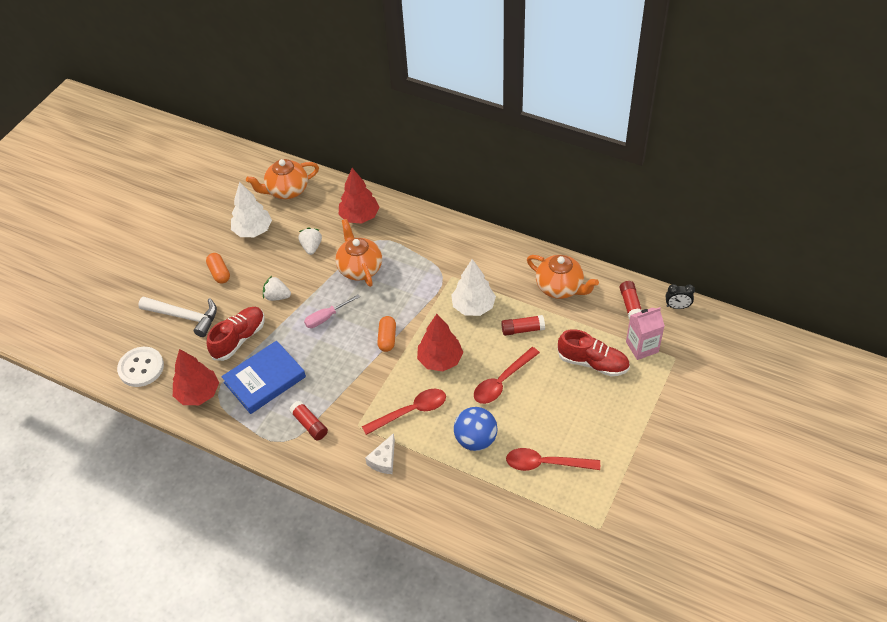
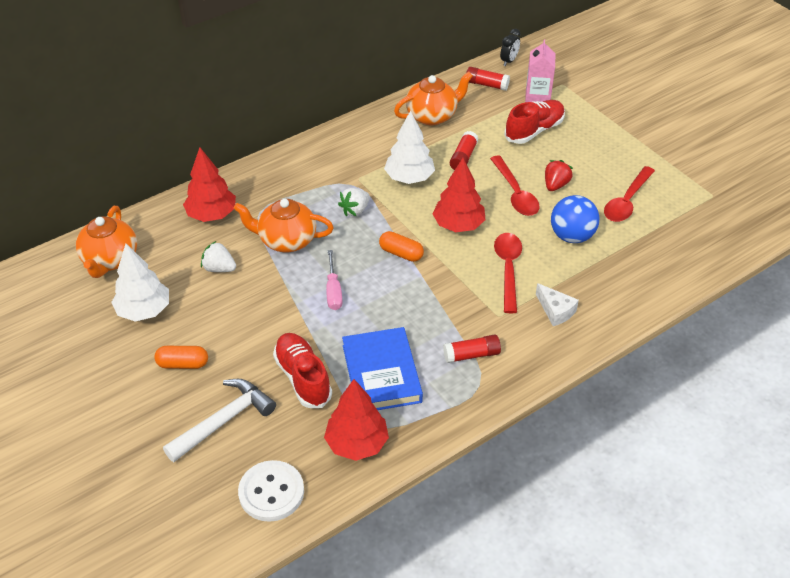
camera: 65 degrees left, 5 degrees down
(277, 296) = (267, 322): white strawberry -> white strawberry (355, 210)
(531, 405) = (555, 185): none -> red strawberry

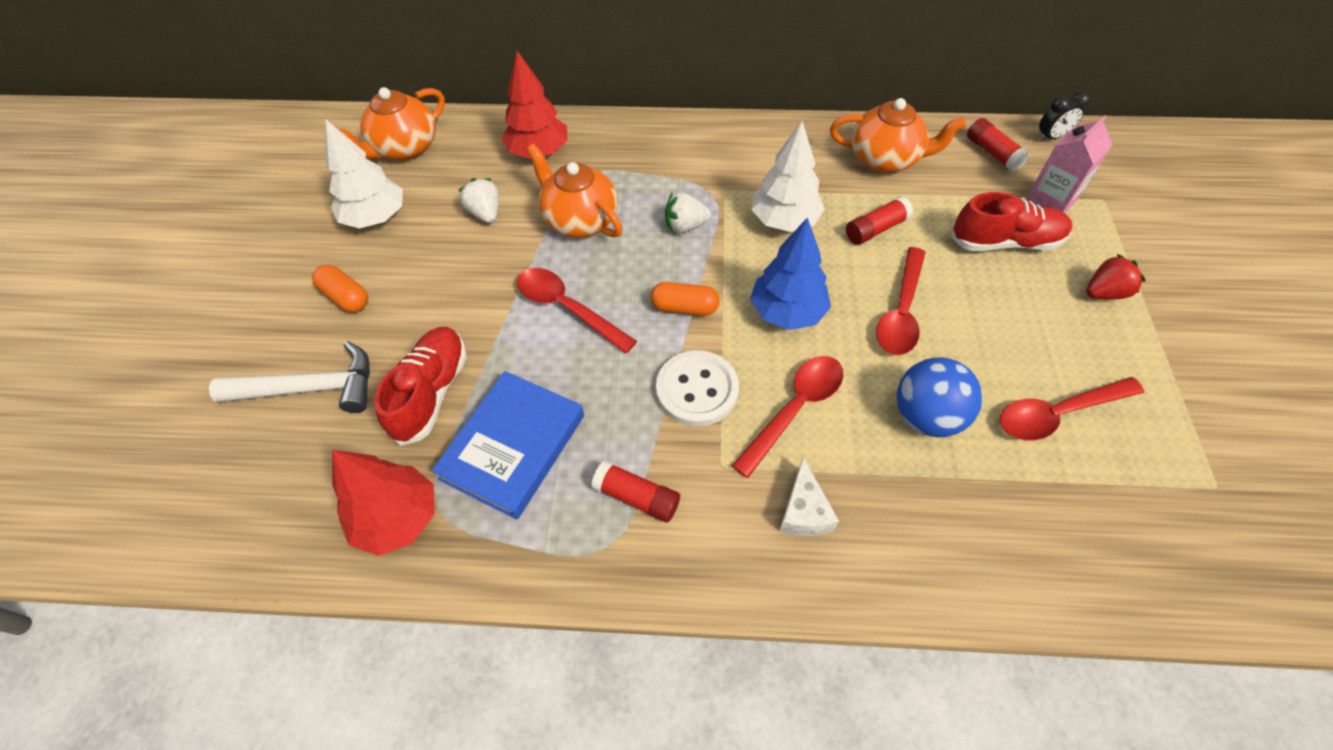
camera: 40 degrees right, 10 degrees up
(271, 492) = (260, 510): white button -> white button (697, 390)
(333, 291) = (567, 308): pink screwdriver -> red spoon
(401, 253) = (684, 308): orange capsule -> orange capsule turned 60 degrees counterclockwise
(458, 225) = (787, 312): red tree -> blue tree
(555, 185) = (968, 331): red strawberry -> red strawberry (1104, 293)

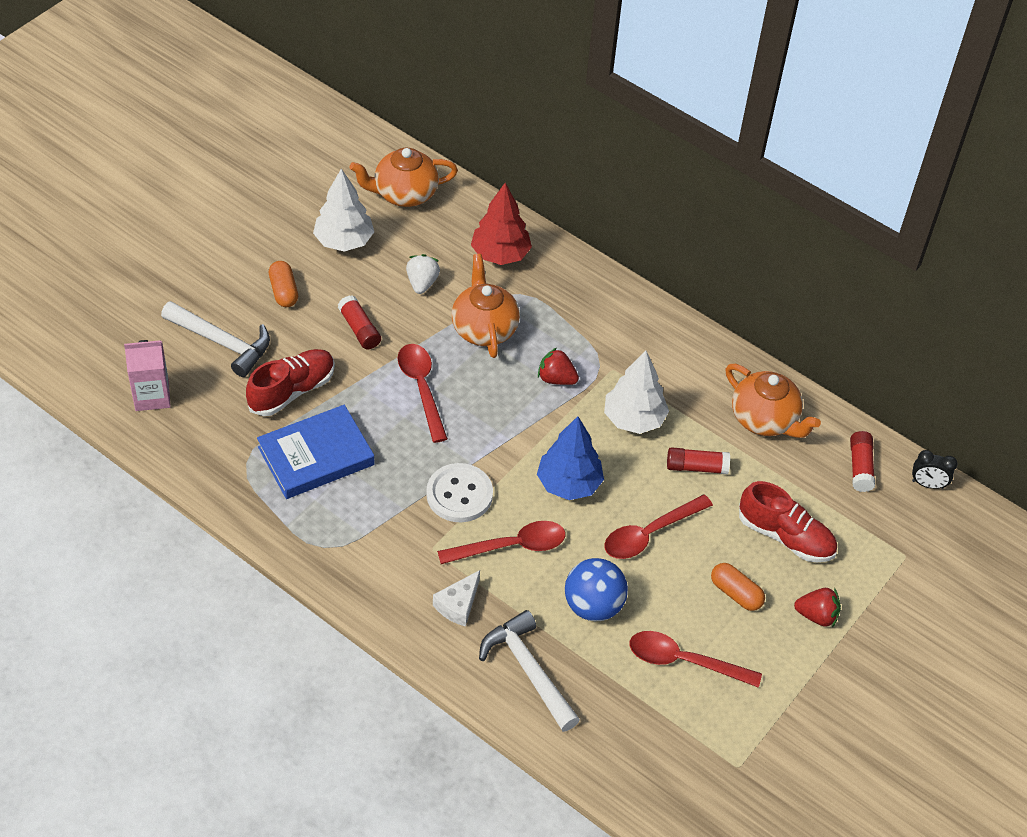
camera: 30 degrees right, 5 degrees down
(398, 518) = (219, 454): red tree -> none
(637, 497) = (365, 532): red glue stick -> red glue stick (359, 329)
(684, 308) = (501, 437): orange capsule -> orange capsule (735, 593)
(685, 226) = (556, 379): white strawberry -> red strawberry
(940, 533) = (529, 670): none -> white hammer
(1051, 200) = (862, 530): pink carton -> pink carton (152, 396)

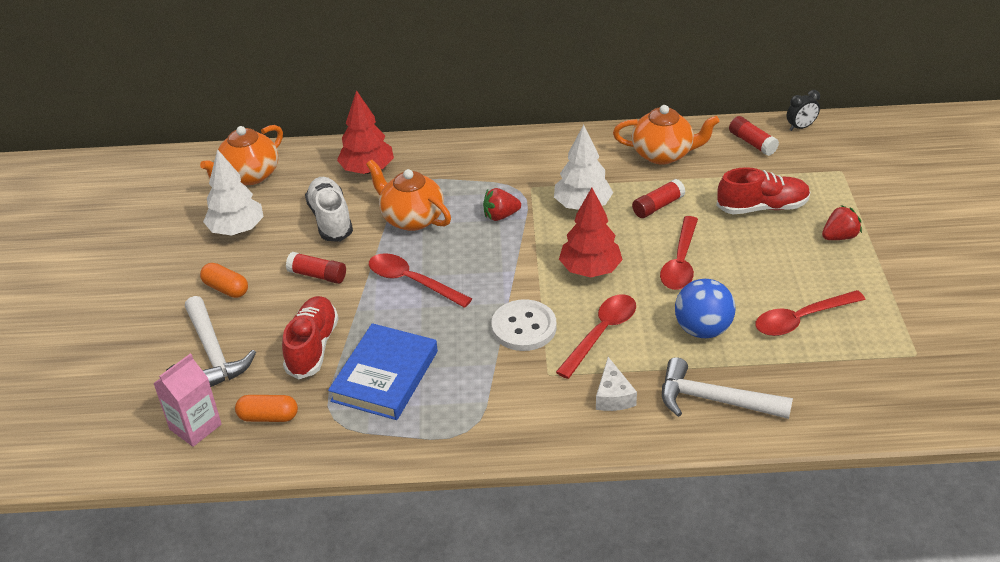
camera: 35 degrees left, 10 degrees down
(222, 343) = (214, 353): white hammer -> white hammer turned 75 degrees clockwise
(422, 283) = (330, 219): white strawberry -> white shoe
(569, 484) = (590, 270): blue tree -> red tree
(735, 593) = (777, 258): orange capsule -> orange capsule (268, 417)

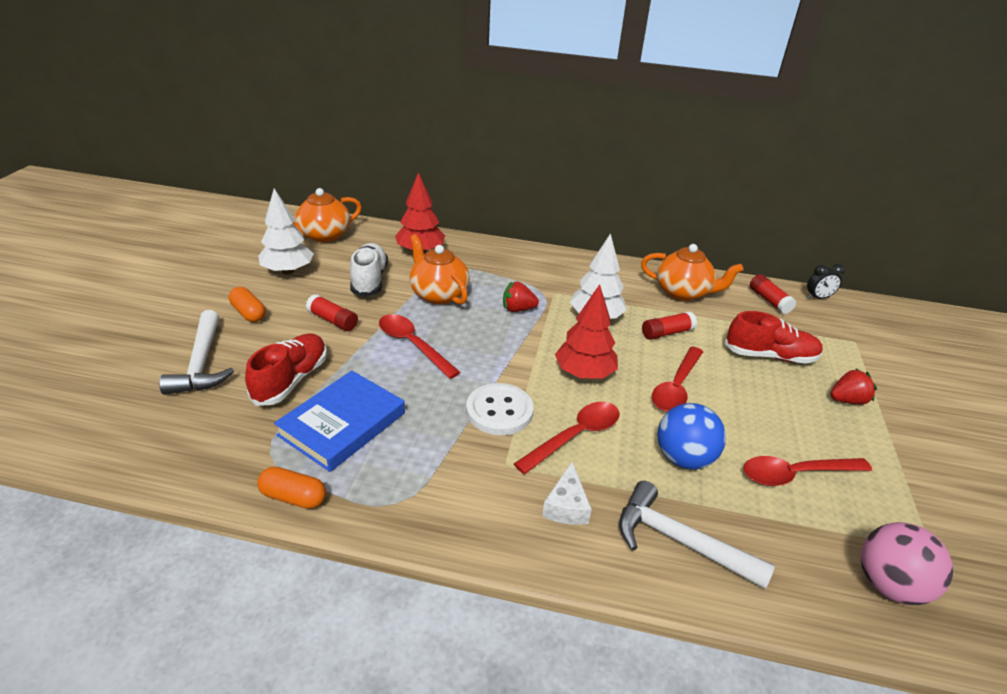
camera: 10 degrees right, 5 degrees down
(195, 427) = (137, 427): pink carton -> none
(268, 417) = (209, 435): orange capsule -> orange capsule (293, 497)
(884, 391) = (889, 585): none -> pink ball

